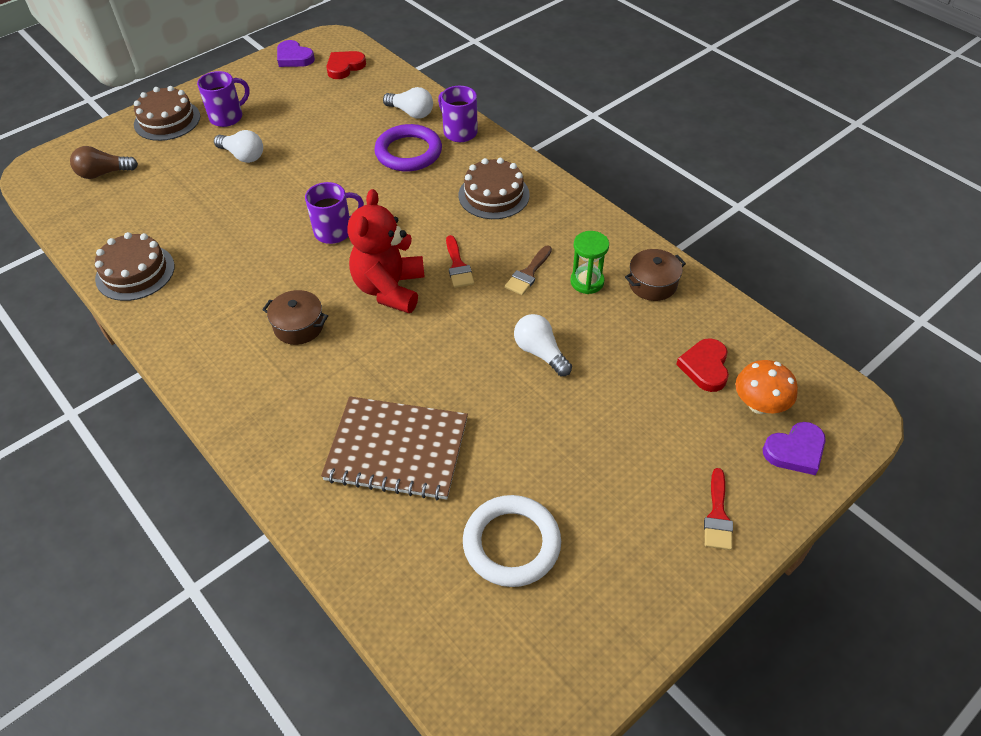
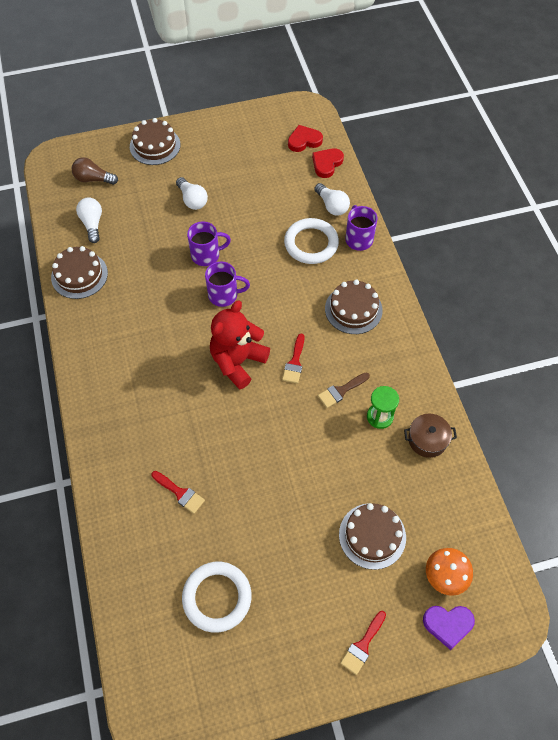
camera: 25 degrees right, 10 degrees up
(227, 117) = (197, 159): purple mug -> purple mug (206, 255)
(294, 57) = (271, 117): purple heart -> none
(299, 326) = (163, 366): brown pot -> none
(397, 449) = (180, 493): brown notebook -> red brush
(408, 152) = (311, 243): purple ring -> white ring
(540, 353) = (313, 461): white light bulb -> white light bulb (92, 224)
(654, 399) = (372, 536): none -> brown cake
(705, 367) = (424, 527): red heart -> red heart (327, 164)

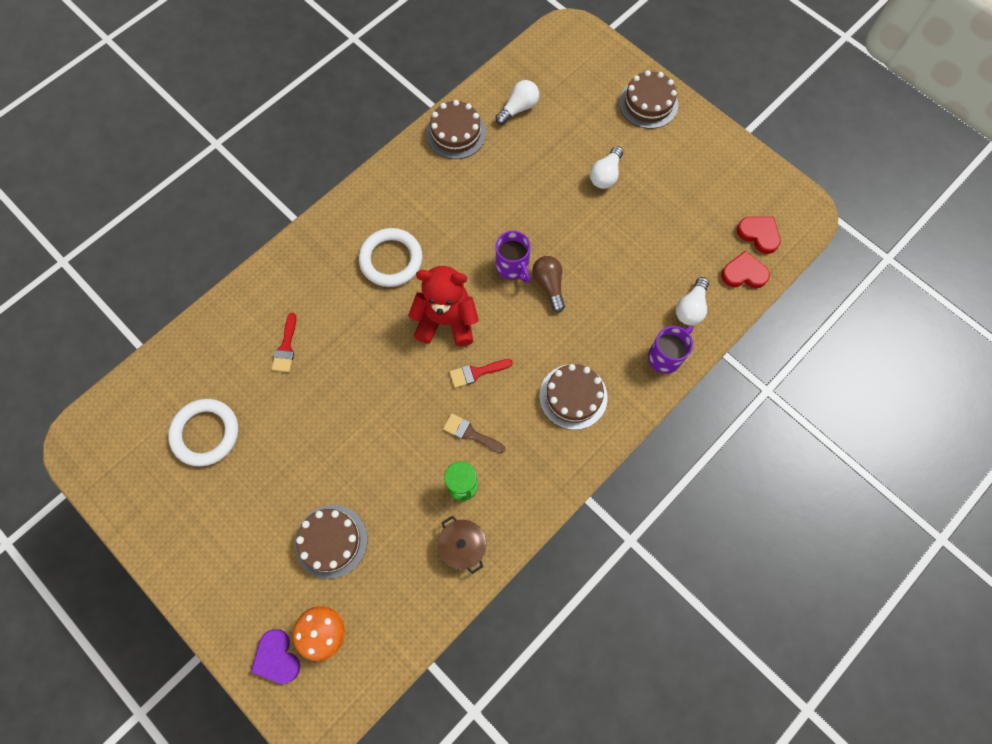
camera: 60 degrees right, 10 degrees up
(93, 179) = (570, 77): brown light bulb -> brown light bulb (549, 285)
(206, 255) = (548, 225): purple mug -> none
(311, 243) = (627, 313): white ring -> white ring (391, 260)
(362, 645) = (220, 585): red brush -> none

